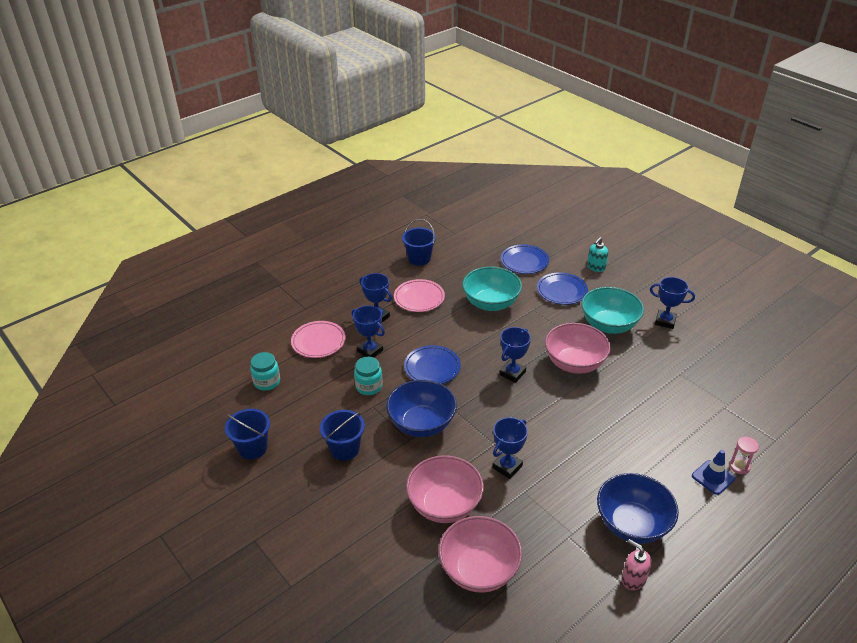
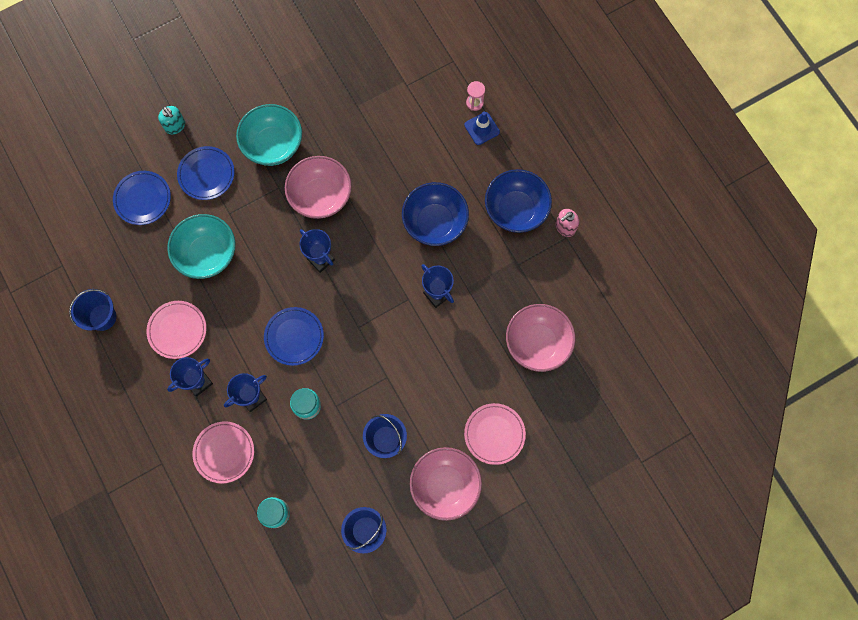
camera: 80 degrees left, 35 degrees up
(363, 542) = (494, 434): none -> pink plate
(422, 424) = (369, 361): blue bowl -> blue bowl (435, 223)
(444, 505) = (468, 358): pink bowl -> pink bowl (445, 485)
(665, 321) = (281, 89): blue trophy -> none

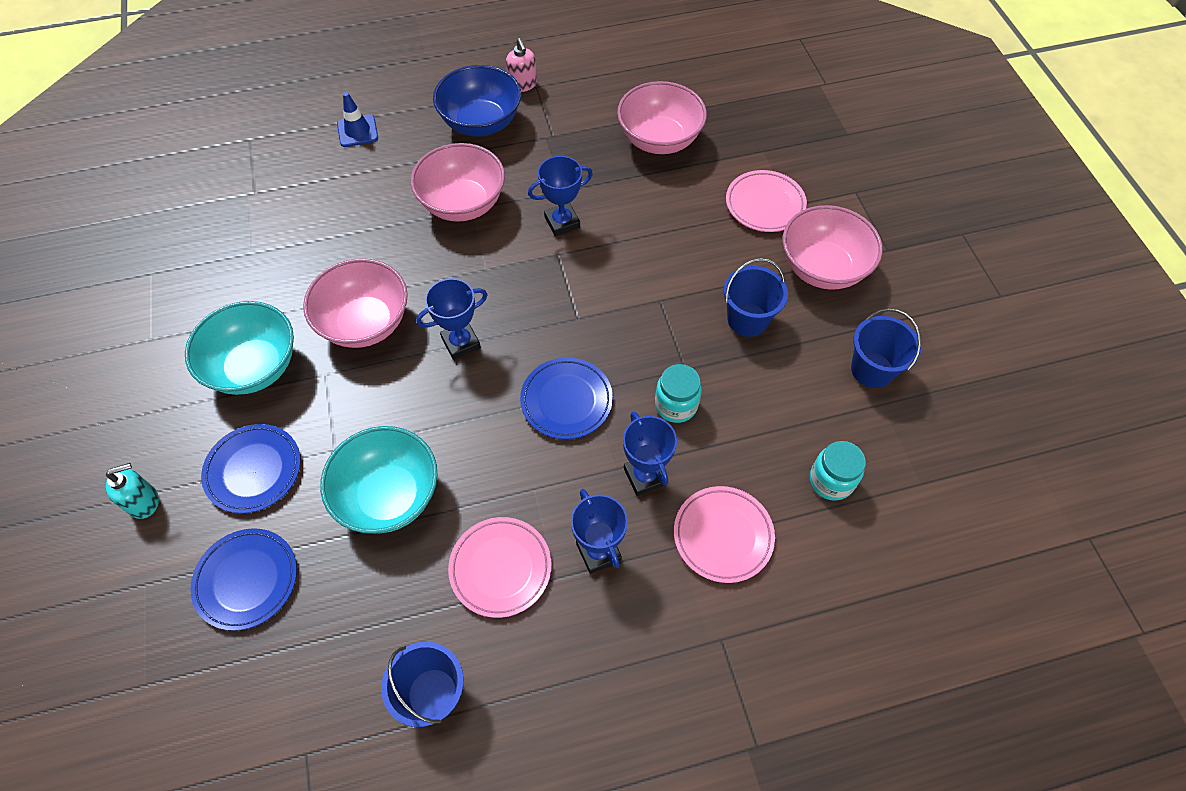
camera: 75 degrees left, 15 degrees down
(435, 223) = (463, 204): blue bowl -> pink bowl
(474, 103) = (319, 130): pink hourglass -> none

